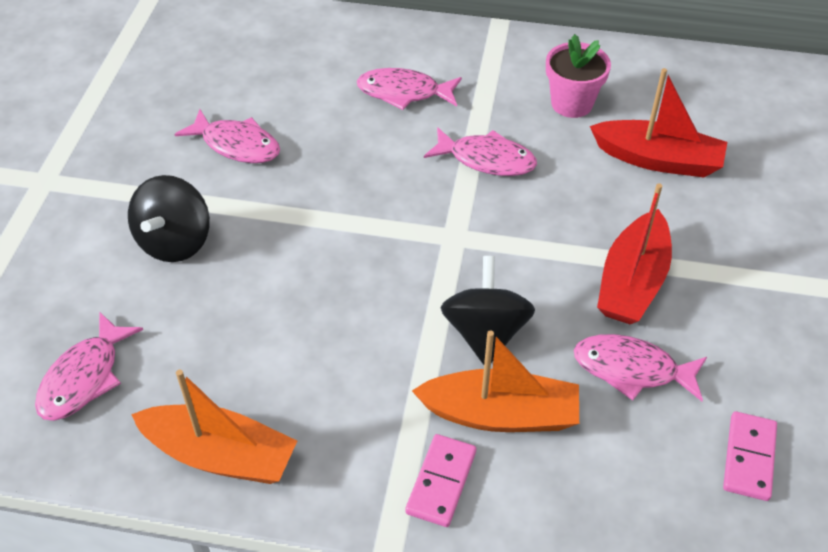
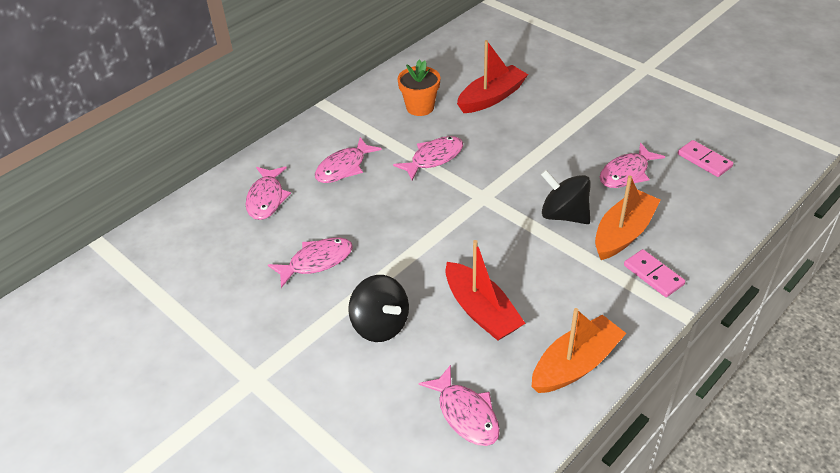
camera: 55 degrees left, 5 degrees down
(304, 60) = (266, 198): none -> pink fish
(571, 104) = (420, 107): pink flower pot -> orange flower pot
(632, 282) = (569, 146): red boat -> red boat (481, 311)

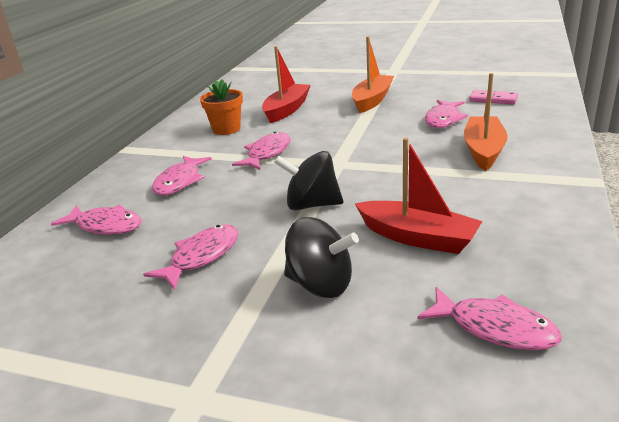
camera: 25 degrees left, 15 degrees down
(266, 198) = (105, 226): pink fish -> pink fish turned 45 degrees counterclockwise
(564, 215) = (421, 154): black spinning top -> black spinning top (312, 205)
(575, 364) = (553, 245): orange boat -> orange boat (372, 100)
(653, 275) = (539, 166): pink domino -> none

